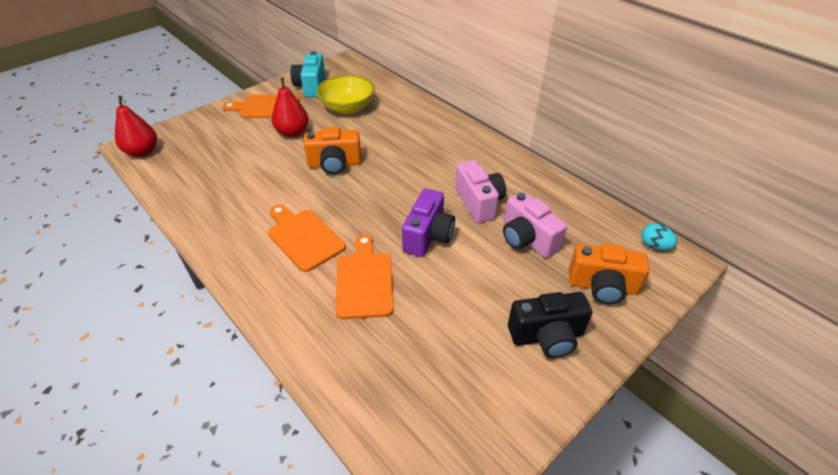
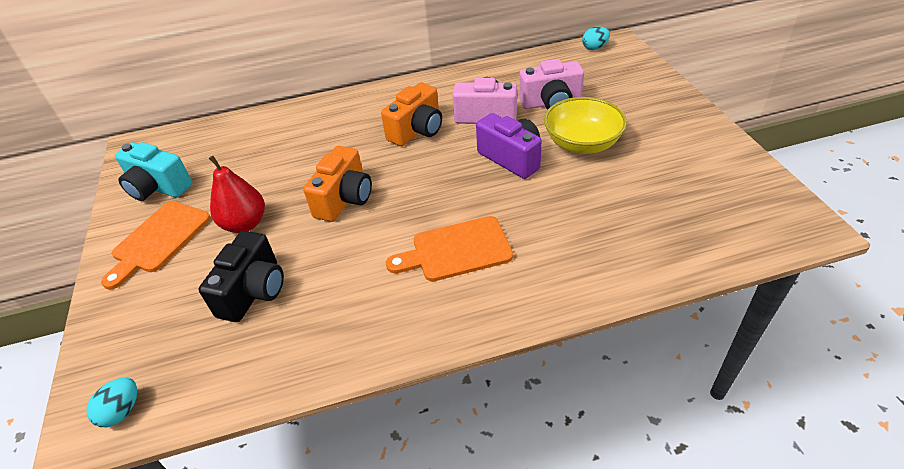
camera: 60 degrees left, 0 degrees up
(142, 152) = (122, 411): red pear -> turquoise egg
(347, 108) = (242, 166): yellow bowl -> yellow bowl (582, 144)
(364, 281) = (550, 216): orange cutting board -> none
(547, 336) = (664, 126): black camera -> black camera (254, 291)
(602, 286) = (624, 84): orange camera -> orange camera (417, 130)

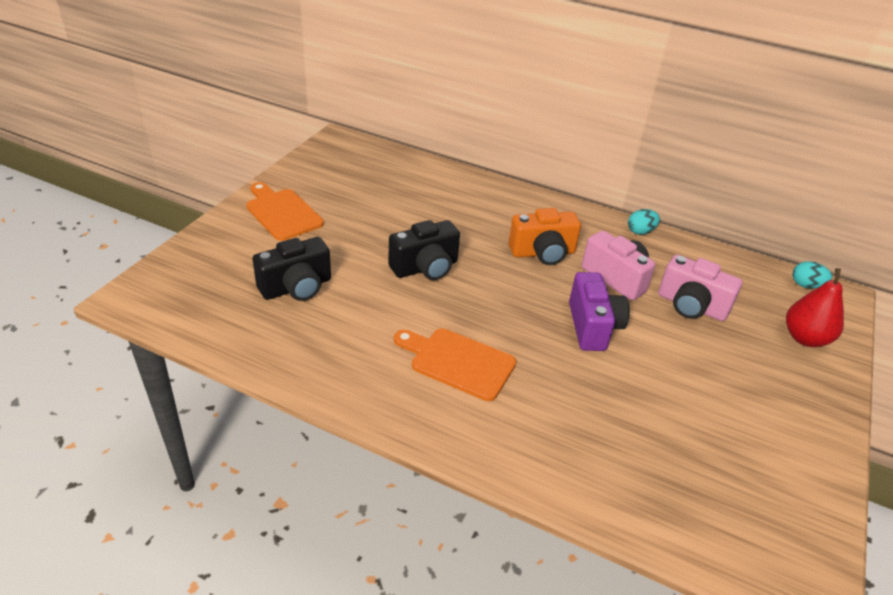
camera: 35 degrees right, 5 degrees down
(122, 411) = (153, 302): turquoise egg -> turquoise egg (640, 231)
(158, 188) = (320, 177): turquoise camera -> none
(158, 240) = (282, 213): orange cutting board -> orange cutting board turned 75 degrees clockwise
(245, 224) = (342, 239): red pear -> red pear (805, 338)
(344, 199) = (425, 268): orange camera -> black camera
(582, 144) = (673, 358): yellow bowl -> none

